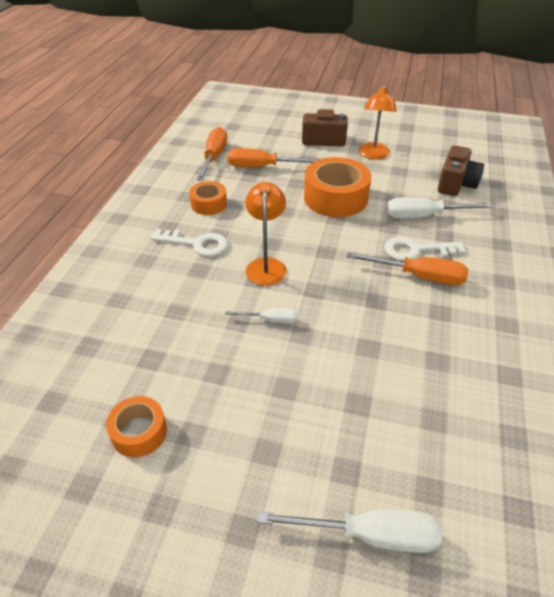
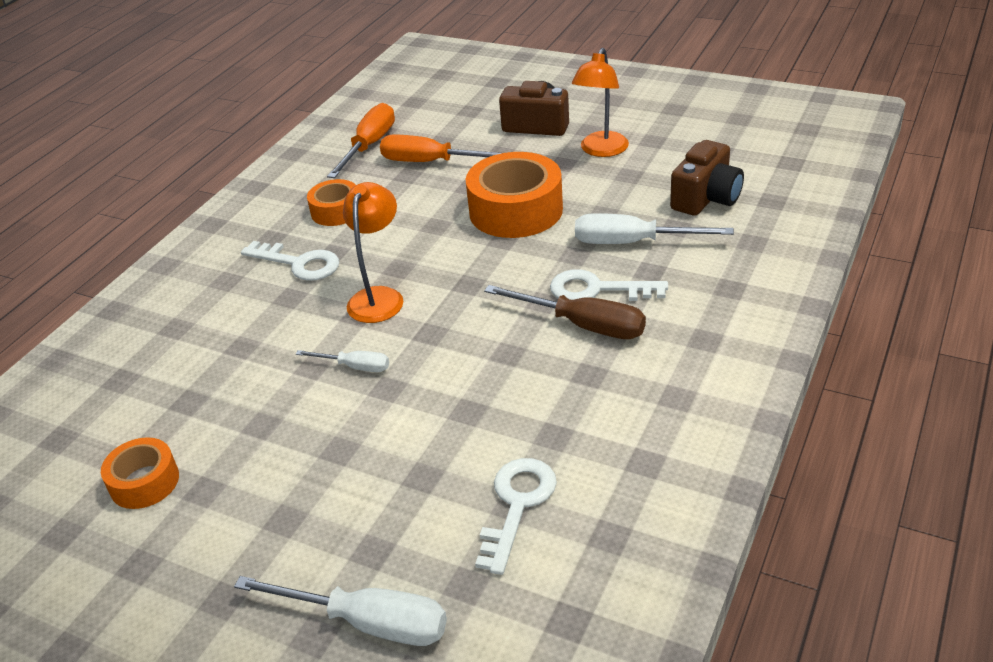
camera: 15 degrees right, 5 degrees down
(418, 276) = (583, 325): orange screwdriver -> brown screwdriver
(437, 418) = (517, 505): none -> white key

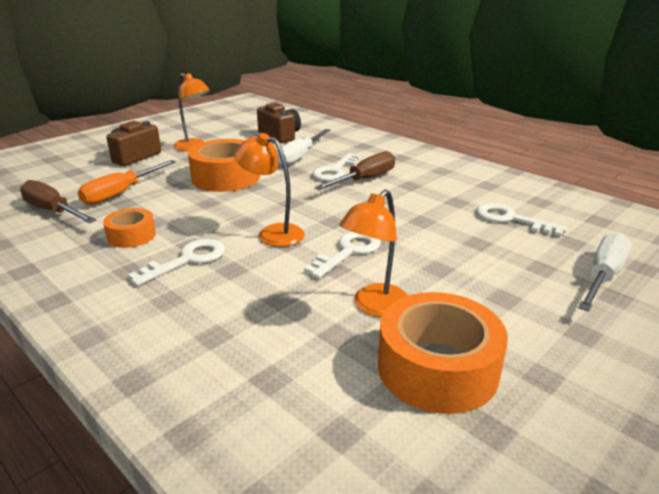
camera: 75 degrees left, 10 degrees down
(144, 482) = (437, 368): orange tape -> orange tape, size x1.80
(242, 415) = (374, 307): none -> orange lamp
(355, 367) = (349, 252): white screwdriver -> white key
(369, 146) = (53, 211): orange screwdriver -> brown screwdriver

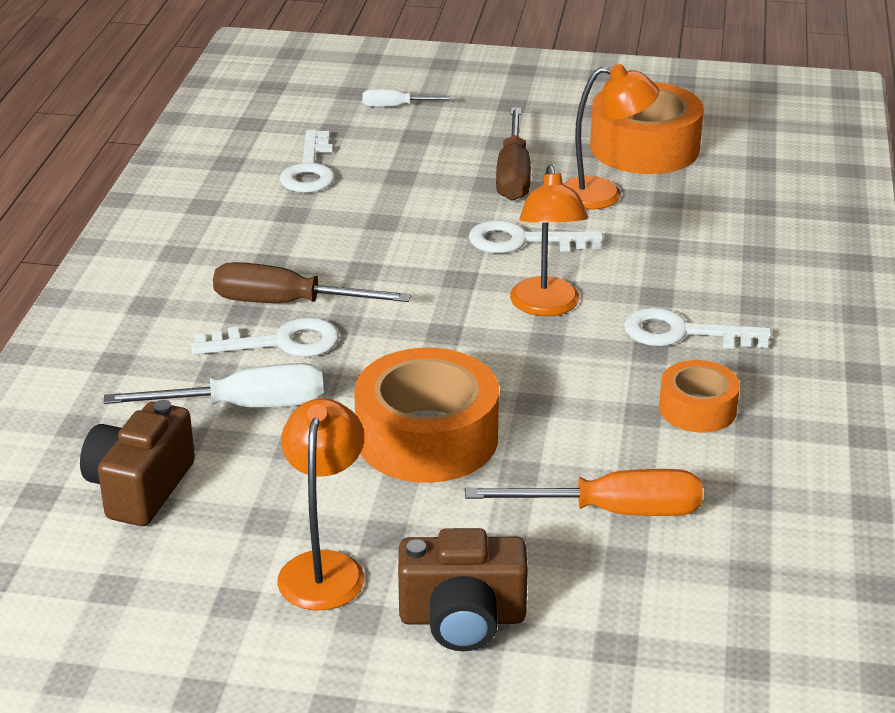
camera: 125 degrees left, 5 degrees up
(53, 211) = (748, 536): brown screwdriver -> brown screwdriver (513, 174)
(603, 276) = (396, 107): white screwdriver -> white screwdriver, size x0.56

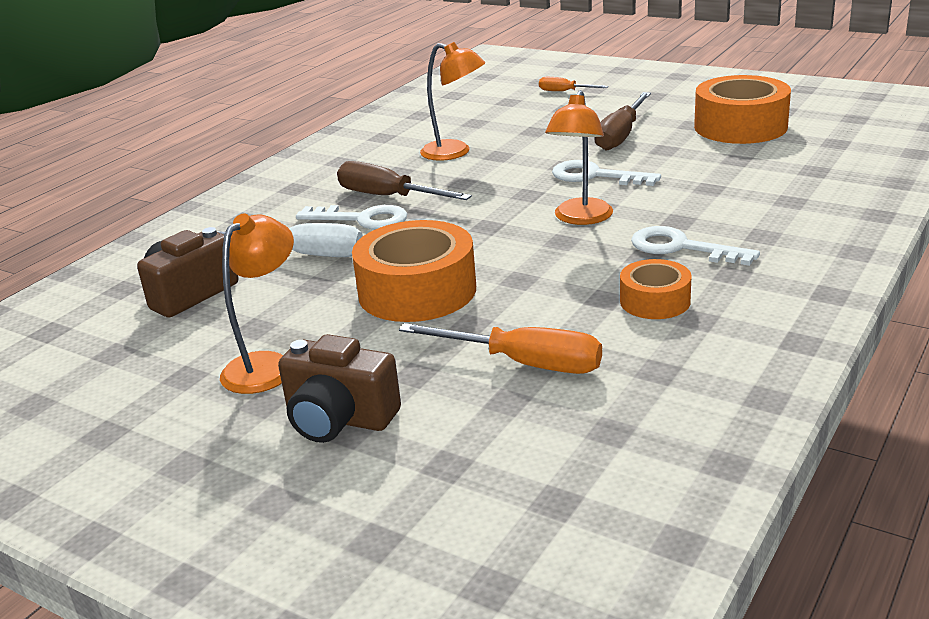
camera: 25 degrees right, 5 degrees down
(309, 170) = (472, 122): white key -> none
(396, 107) = (564, 91): white screwdriver -> orange screwdriver
(603, 195) = (683, 153): orange lamp -> orange lamp (455, 152)

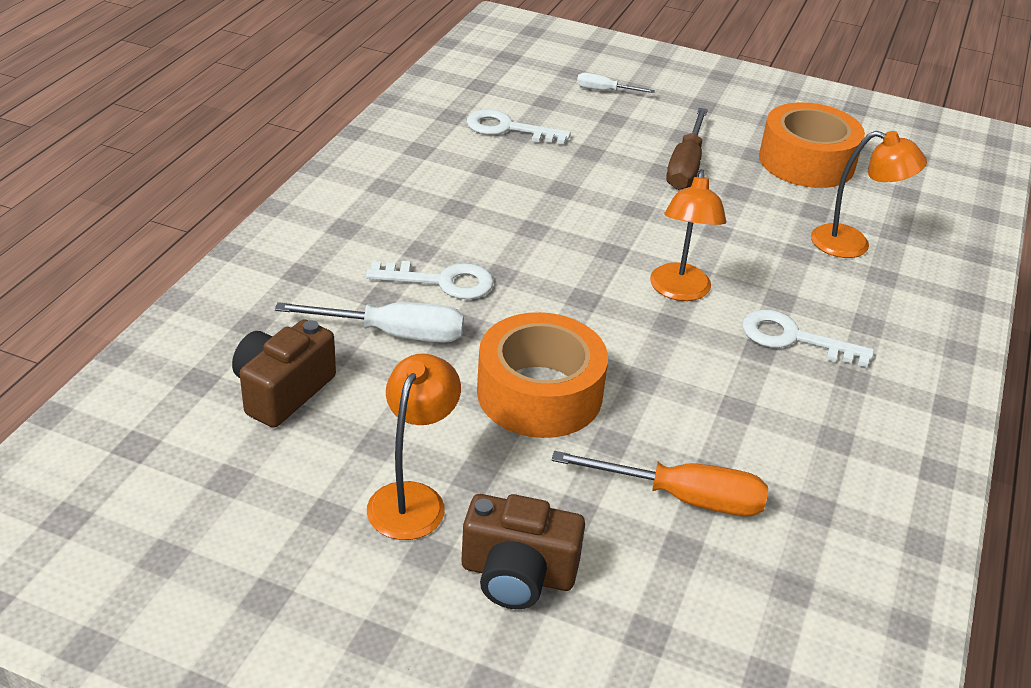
camera: 15 degrees left, 10 degrees up
(388, 197) = (460, 248): brown screwdriver -> none
(455, 152) = (512, 181): orange lamp -> orange lamp (852, 244)
(564, 91) = (605, 91): orange screwdriver -> white screwdriver
(594, 176) = (676, 227): white key -> white key (507, 128)
(655, 301) = (787, 413): orange tape -> none

